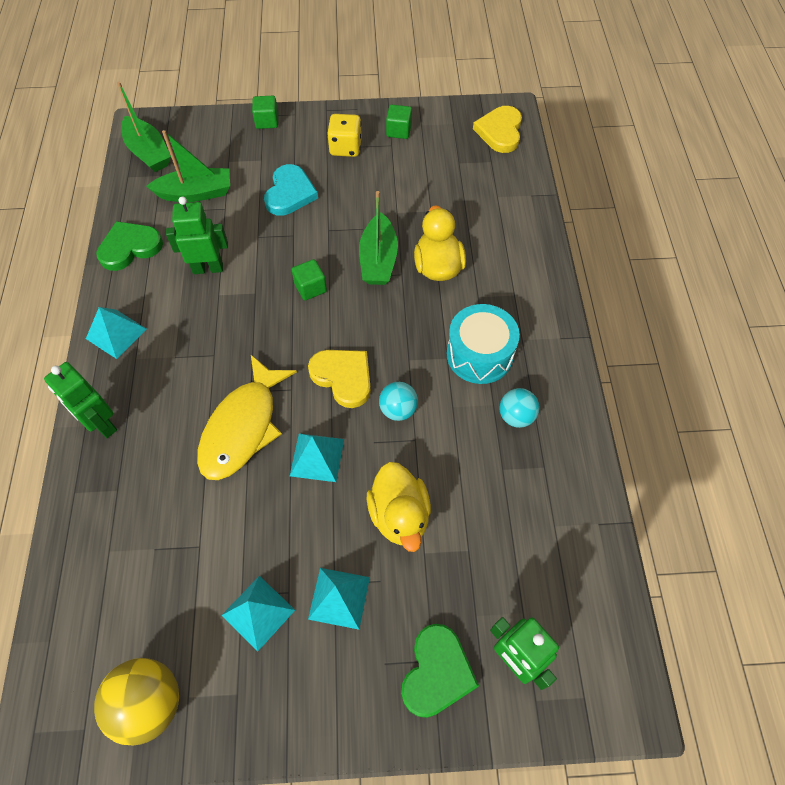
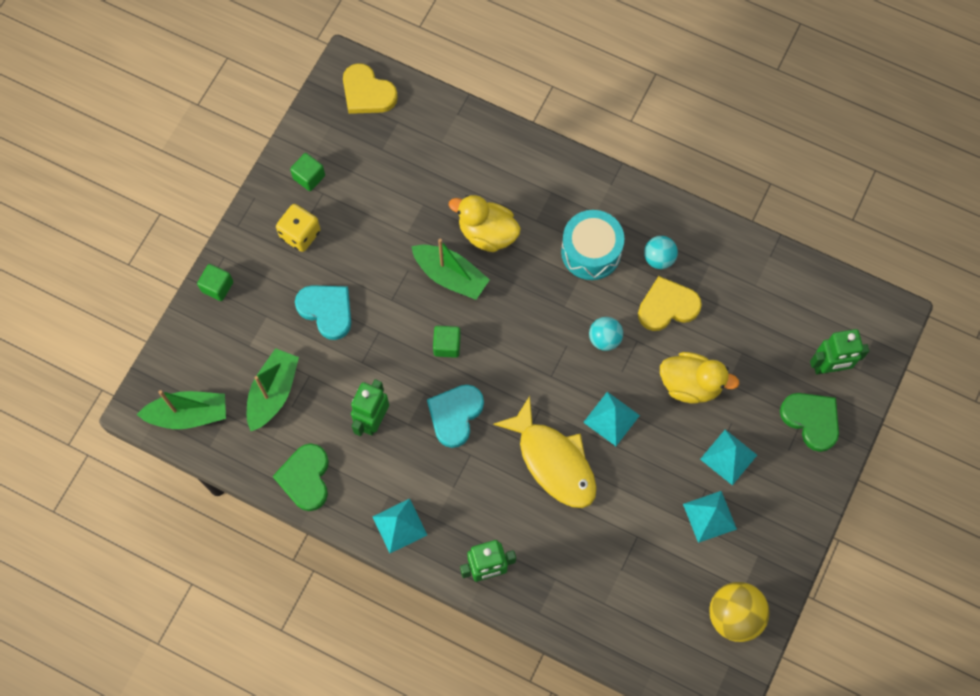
camera: 60 degrees left, 10 degrees up
(246, 325) = (455, 415): none -> turquoise heart
(343, 377) = (552, 364): yellow heart -> yellow heart (667, 306)

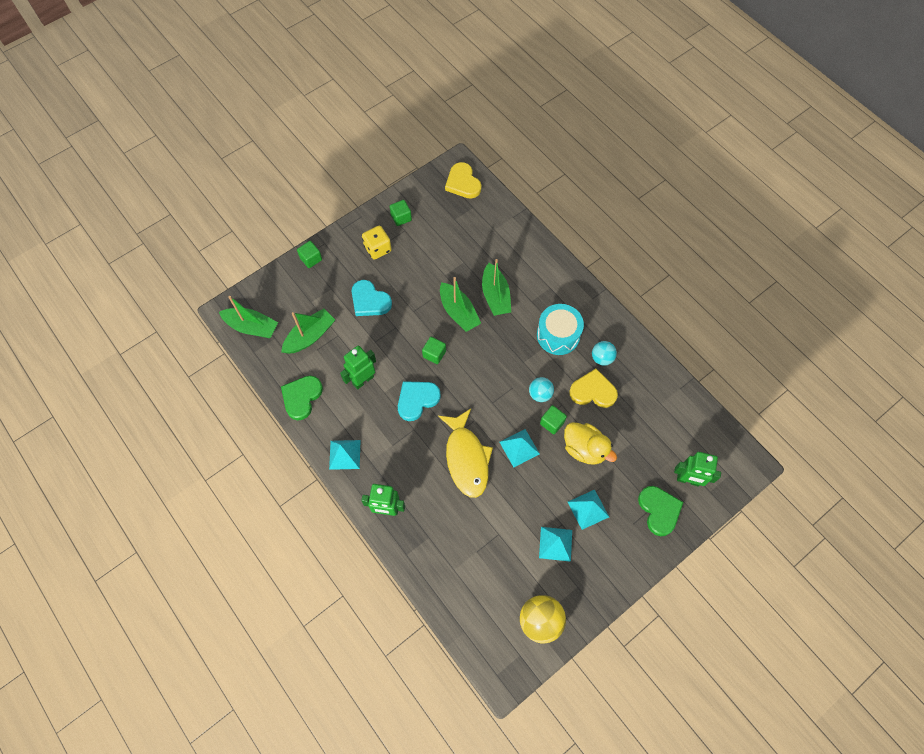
camera: 25 degrees right, 5 degrees down
(327, 310) = (369, 301): turquoise heart -> turquoise heart turned 150 degrees clockwise
(487, 233) = (495, 296): yellow duck -> green boat
(636, 369) = (552, 423): none -> green cube

